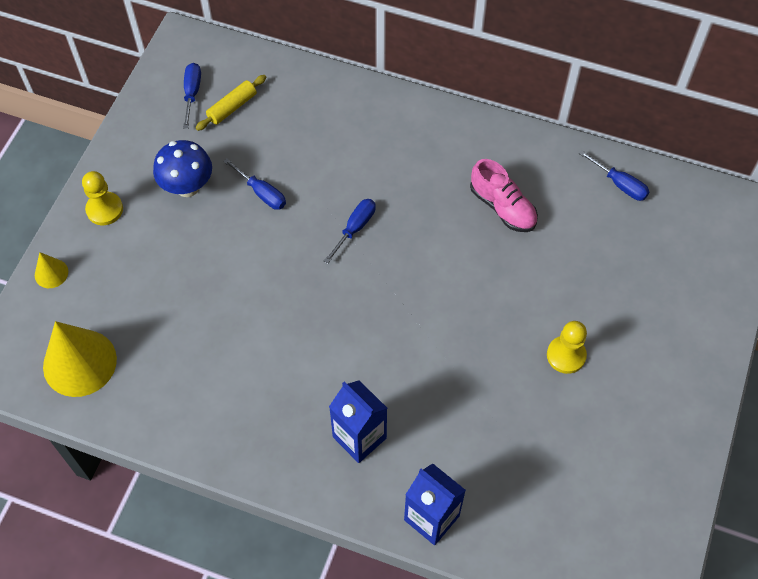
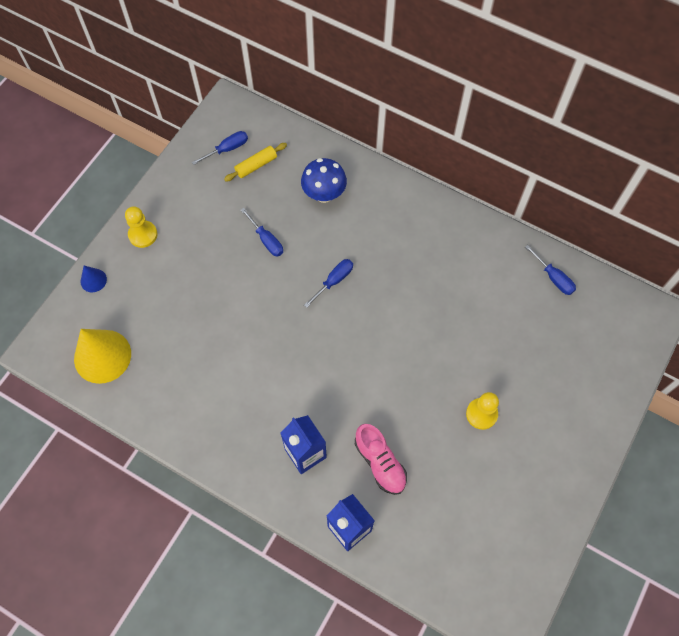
camera: 10 degrees right, 5 degrees up
(51, 273) = (93, 280): yellow cone -> blue cone
(187, 186) = (209, 226): blue mushroom -> blue mushroom (324, 194)
(192, 93) = (227, 149): blue screwdriver -> blue screwdriver turned 45 degrees clockwise
(502, 207) = (455, 282): pink shoe -> pink shoe (380, 463)

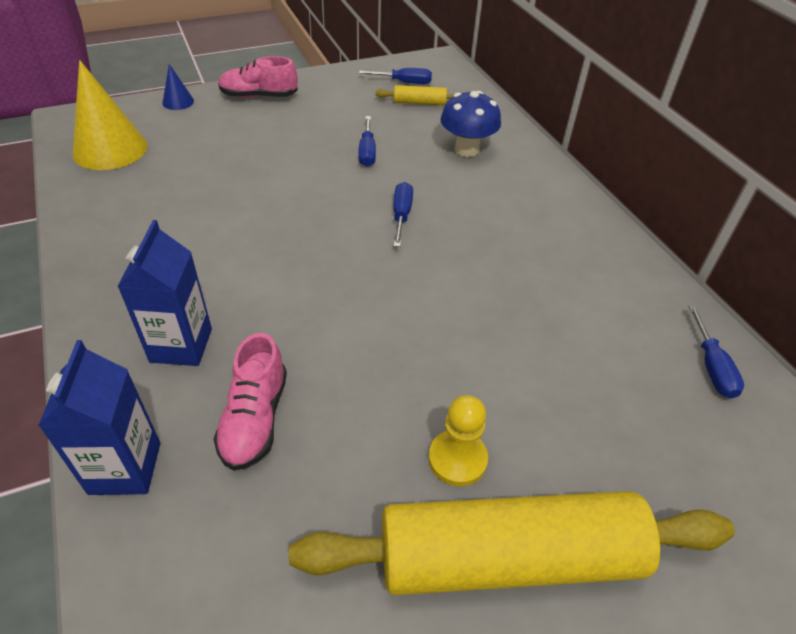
camera: 35 degrees right, 20 degrees down
(143, 235) = (259, 96): yellow pawn -> pink shoe
(334, 281) = (401, 215): blue screwdriver -> blue screwdriver turned 75 degrees counterclockwise
(532, 442) = (508, 557): none -> yellow rolling pin

